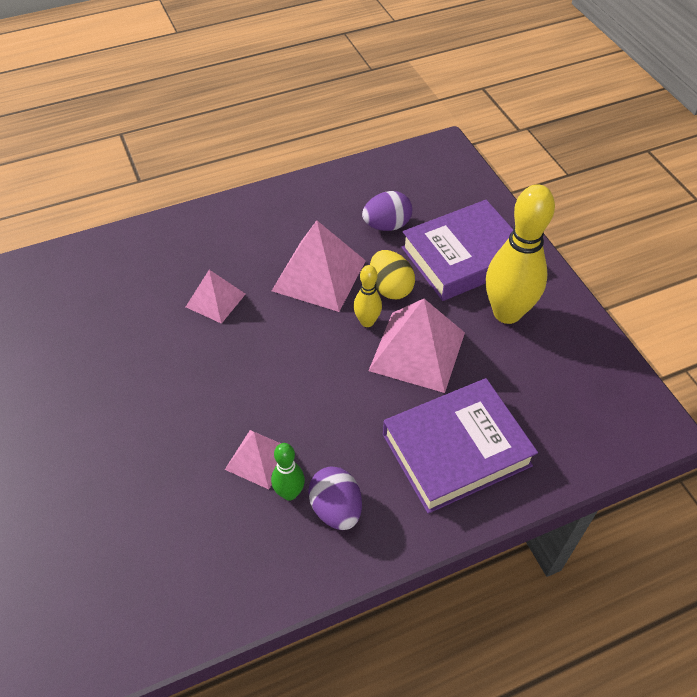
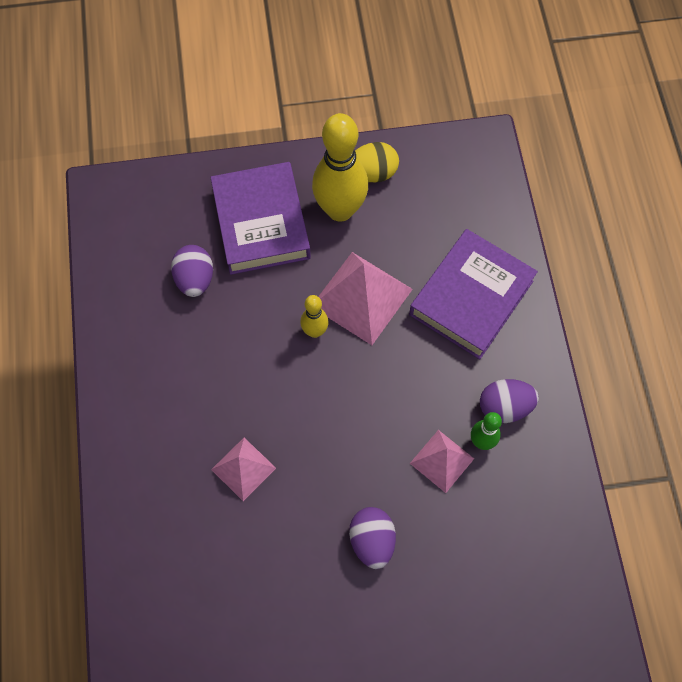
camera: 75 degrees left, 15 degrees up
(163, 414) = (372, 541): none -> purple egg
(319, 275) = (242, 360): pink pyramid -> none
(390, 288) = (279, 299): yellow egg -> yellow egg (372, 173)
(456, 449) = (471, 298): purple book -> purple book turned 45 degrees clockwise

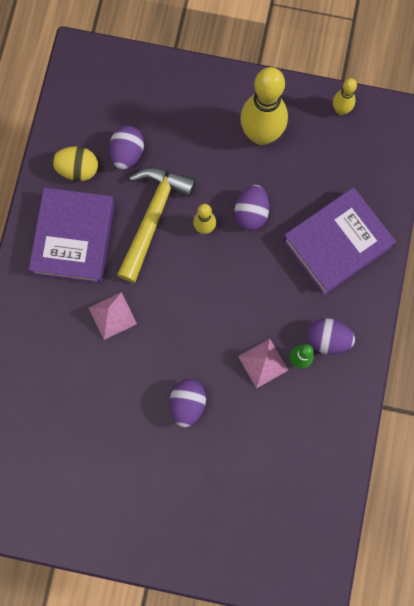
camera: 20 degrees right, 10 degrees up
(251, 340) = (153, 218): none -> yellow hammer
(261, 223) = (195, 124): purple book -> purple book (74, 238)
(362, 297) = (251, 213): pink pyramid -> purple egg
(372, 173) = (299, 112): yellow egg -> yellow egg (78, 169)
(417, 156) = (340, 110): none -> yellow bowling pin

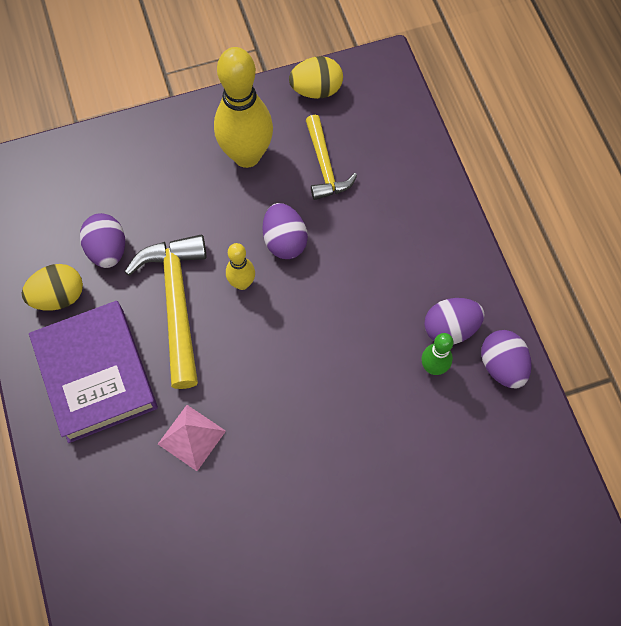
camera: 30 degrees left, 10 degrees down
(187, 403) = (339, 488): purple egg -> purple egg (502, 366)
(263, 363) = (396, 394): pink pyramid -> none
(312, 172) = (324, 166): none -> yellow hammer
(336, 243) = (396, 223): purple book -> none
(340, 110) = (316, 90): yellow bowling pin -> yellow egg

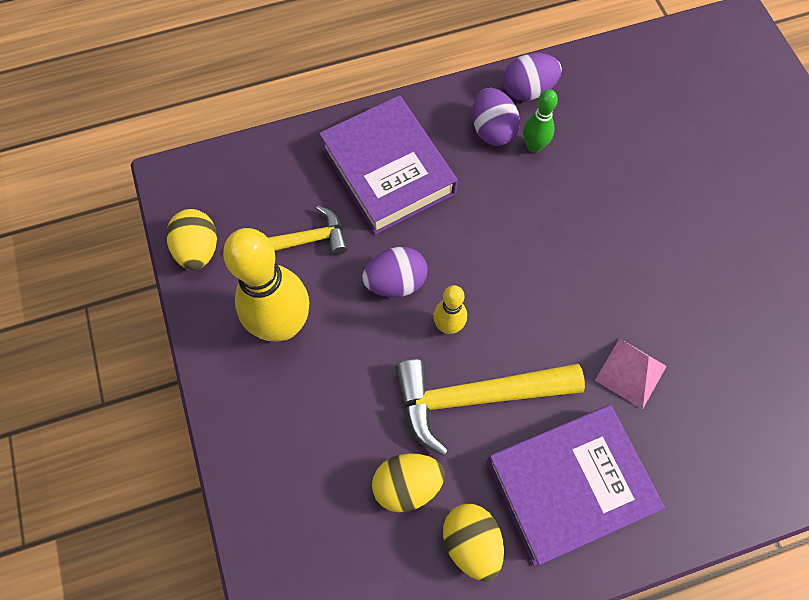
camera: 90 degrees left, 0 degrees up
(107, 250) = (407, 485): purple egg -> yellow egg
(399, 234) = (388, 170): none -> purple book

